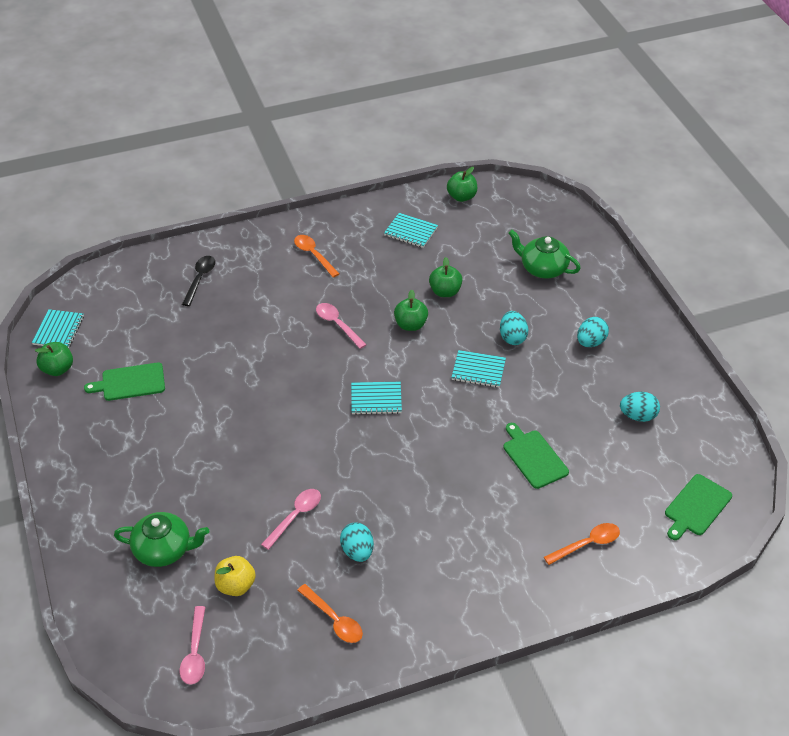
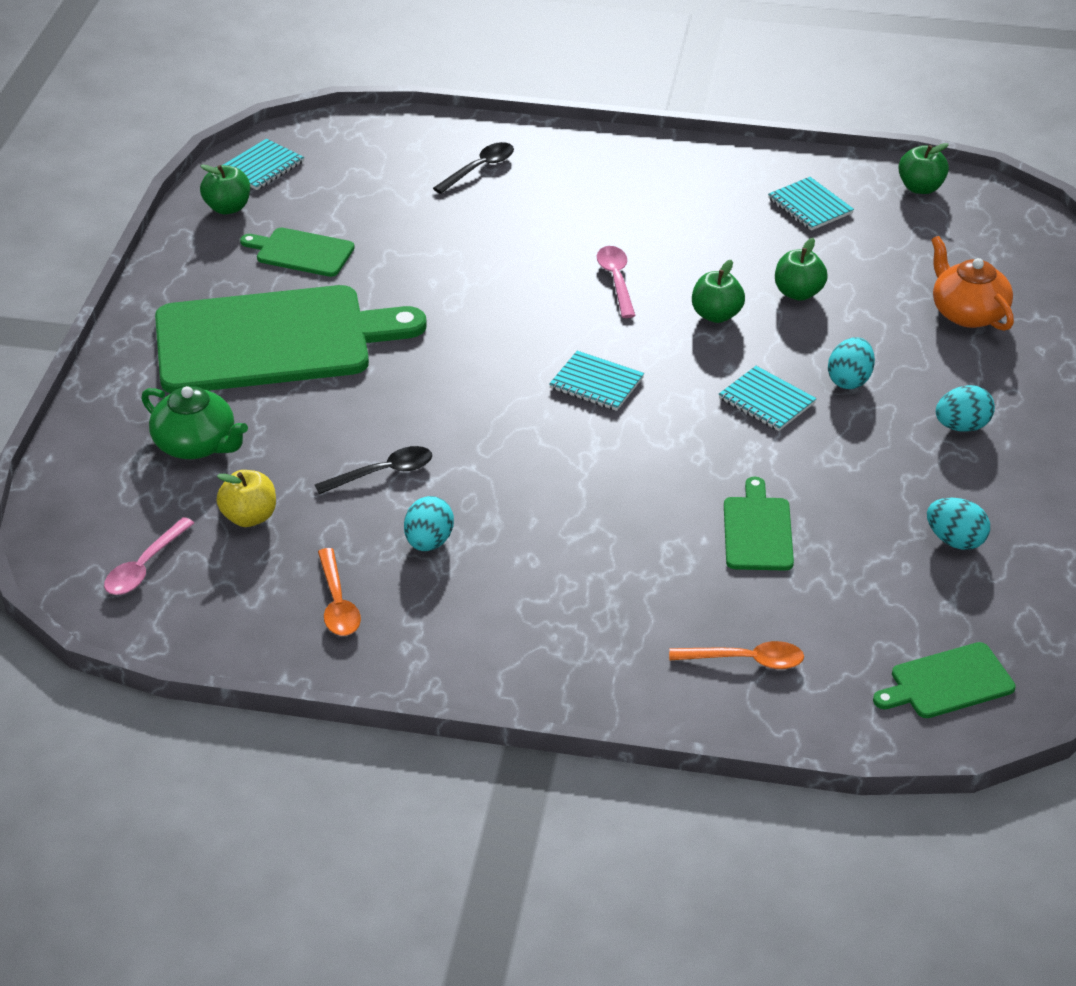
camera: 30 degrees right, 5 degrees down
(157, 453) = (272, 340): none -> green cutting board
(295, 516) = (383, 473): pink spoon -> black spoon
(314, 255) = (651, 190): orange spoon -> none
(543, 268) = (968, 313): green teapot -> orange teapot

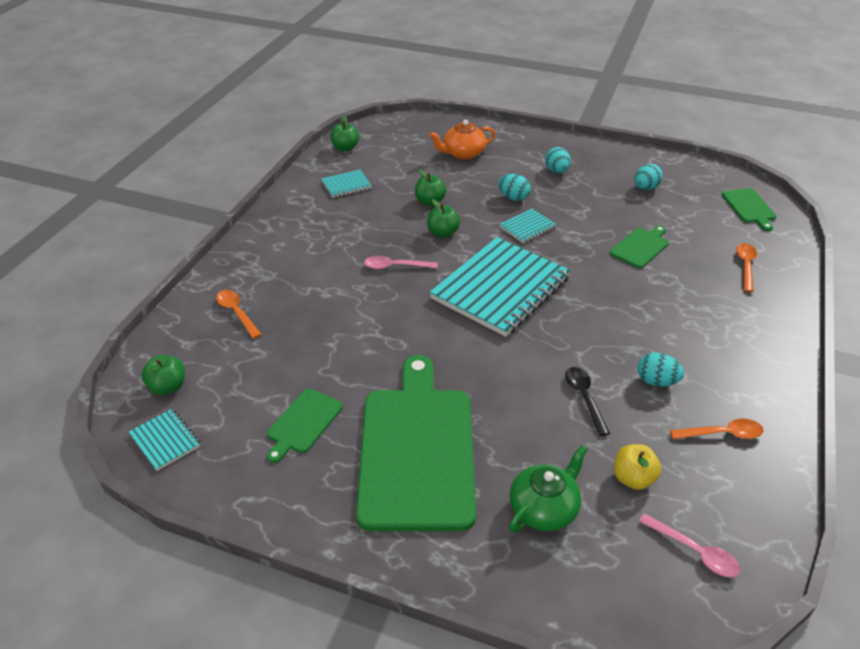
camera: 80 degrees left, 0 degrees up
(228, 208) = (217, 468): green apple -> green apple (168, 387)
(479, 168) = (237, 313): black spoon -> orange spoon
(596, 383) = (500, 288): turquoise notebook -> turquoise notebook, size x2.33
(757, 531) = (640, 247): green cutting board -> green cutting board turned 120 degrees clockwise

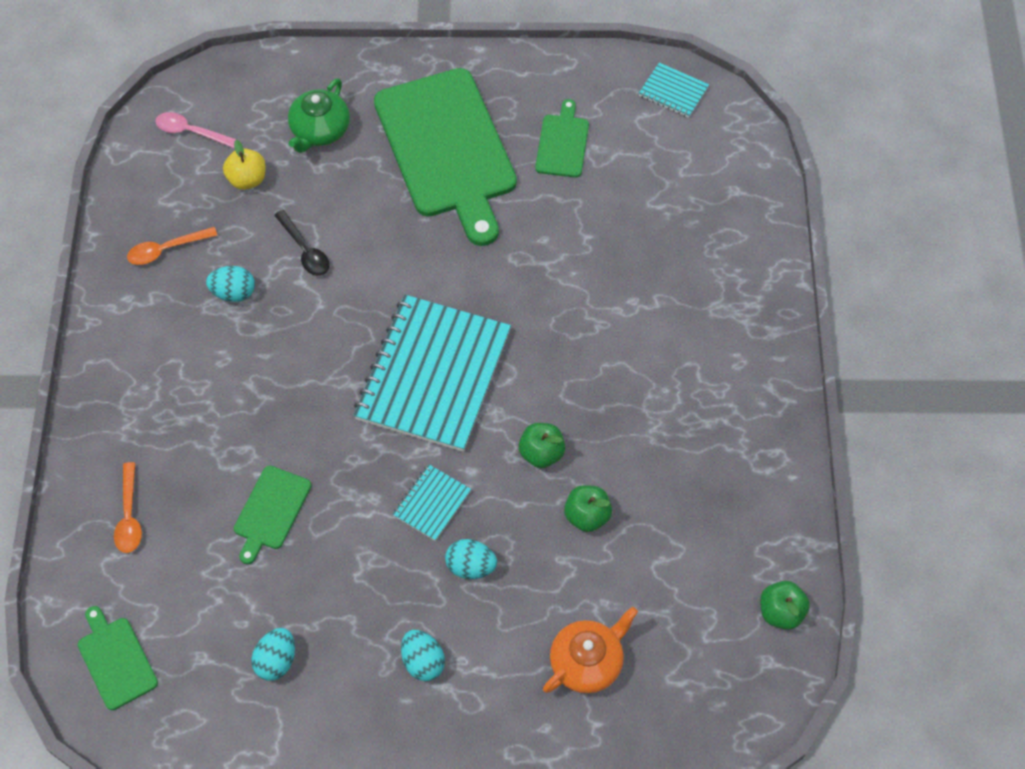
camera: 160 degrees right, 20 degrees up
(168, 387) = (713, 140): green apple -> none
(237, 313) = (712, 244): orange spoon -> none
(346, 185) = (724, 515): turquoise notebook -> none
(395, 266) = (574, 371): pink spoon -> none

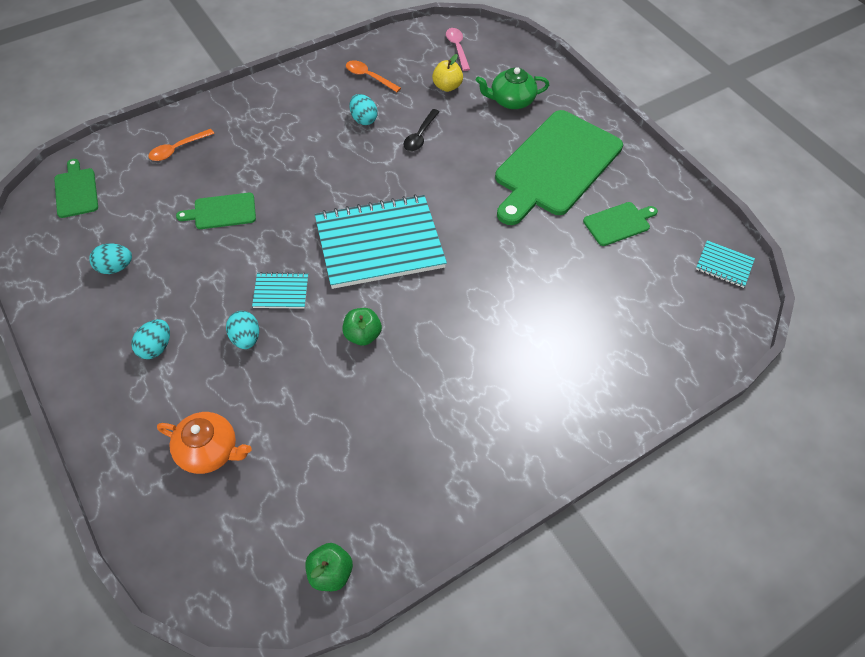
camera: 55 degrees right, 5 degrees down
(116, 660) = (76, 191): green cutting board -> green cutting board turned 45 degrees counterclockwise
(587, 516) = (330, 389): green apple -> none
(673, 91) = (724, 265): turquoise notebook -> turquoise notebook turned 60 degrees counterclockwise

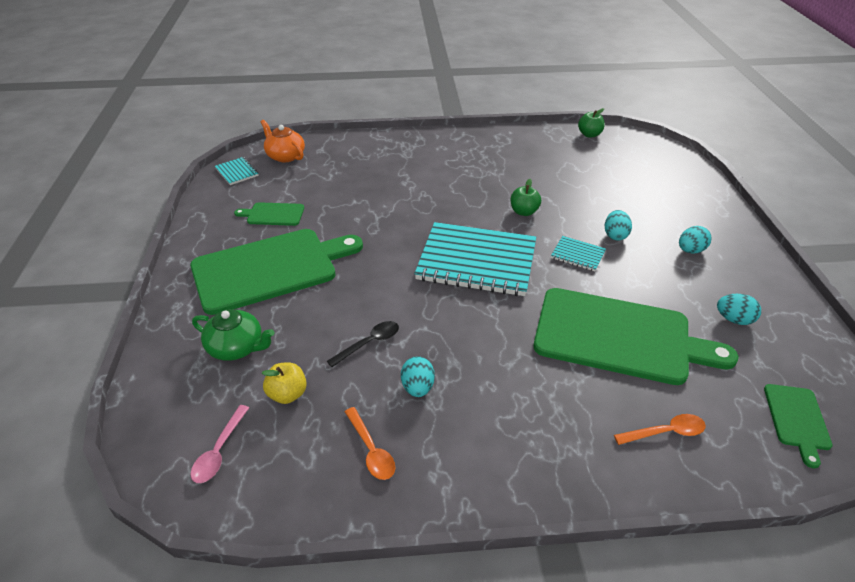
camera: 150 degrees left, 15 degrees down
(209, 451) = (652, 190): orange teapot -> orange teapot (285, 156)
(222, 212) = (619, 336): green cutting board -> green cutting board, size x2.25

